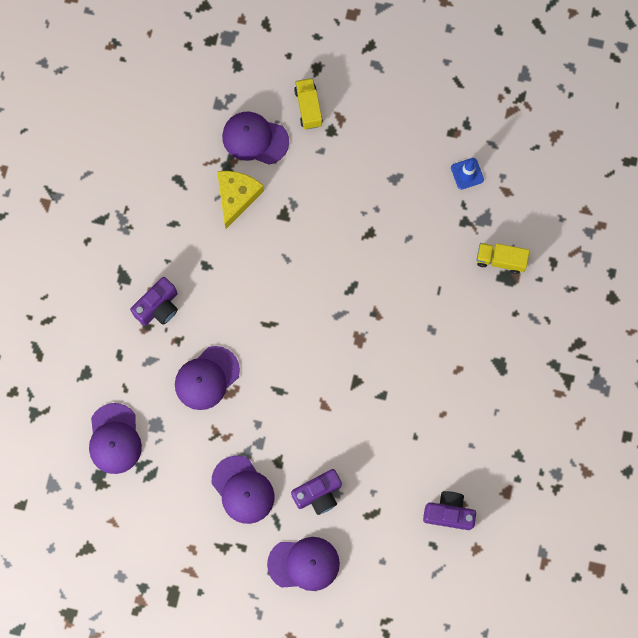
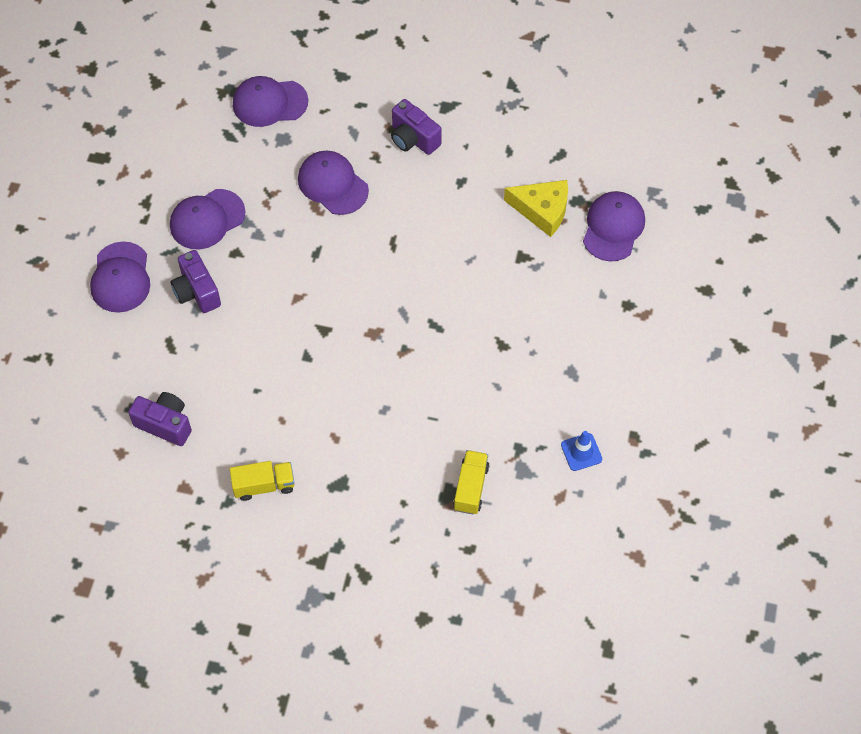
camera: 90 degrees right, 15 degrees down
(308, 107) = (655, 281): yellow truck -> yellow truck (264, 485)
(448, 513) = (165, 424): purple camera -> purple camera turned 75 degrees counterclockwise

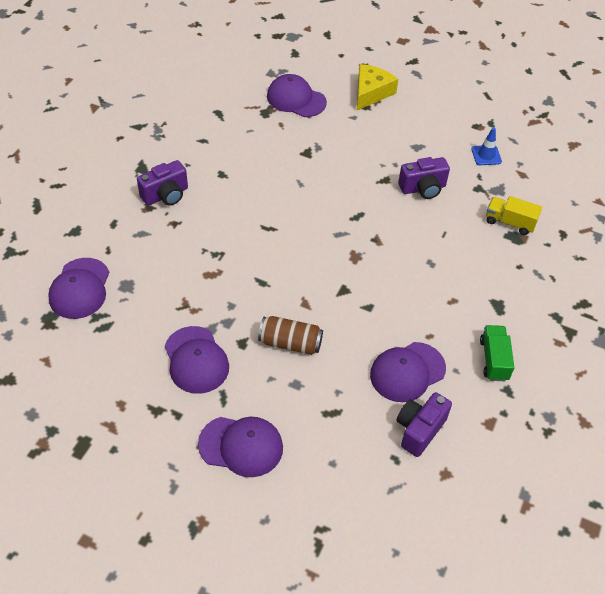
camera: 80 degrees left, 10 degrees down
(197, 291) = (277, 381): purple camera -> purple camera (423, 188)
(244, 294) = (290, 343): none -> brown can
(264, 485) = (494, 360): yellow truck -> green truck
(333, 184) = (192, 257): purple cap -> purple cap (407, 372)
(542, 210) = (267, 133): yellow cheese -> yellow cheese (371, 92)

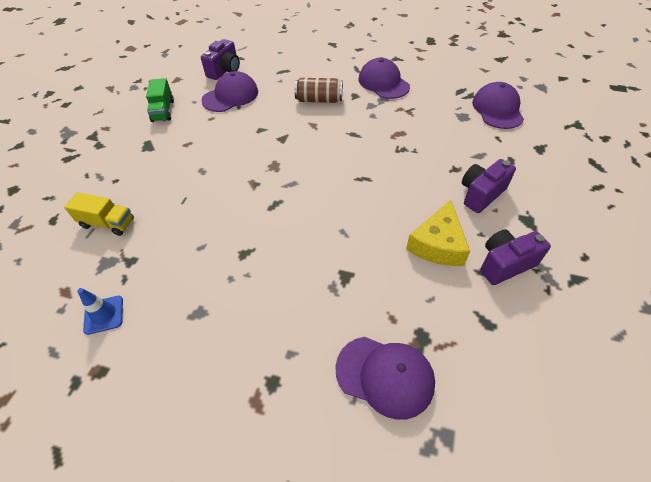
camera: 175 degrees right, 0 degrees up
(241, 446) = (337, 51): purple cap -> none
(371, 92) = (264, 419): yellow cheese -> yellow cheese (438, 244)
(423, 188) = (199, 249): purple camera -> purple camera (505, 264)

